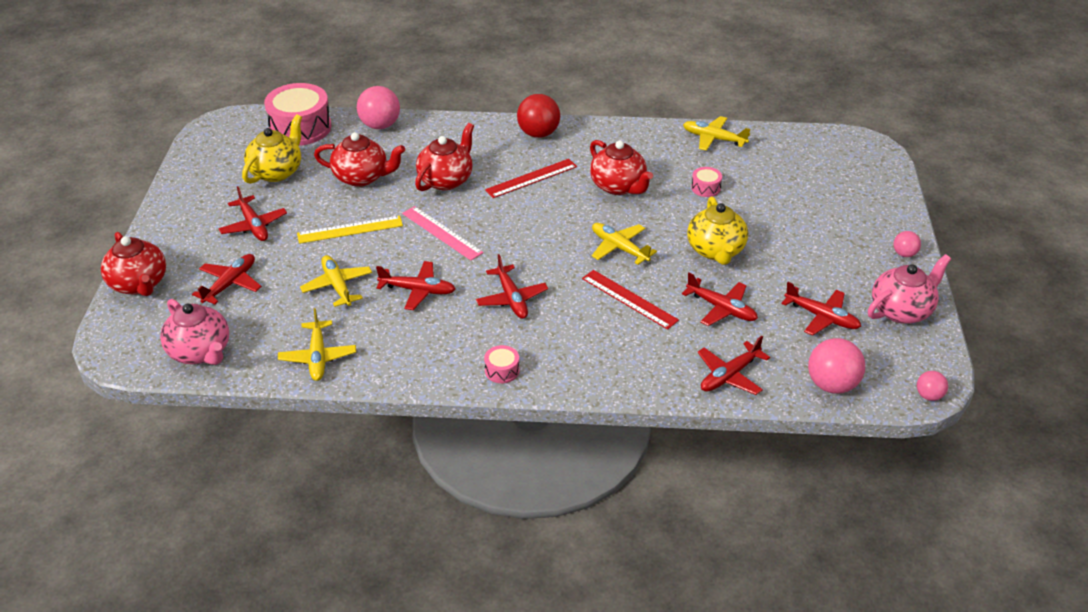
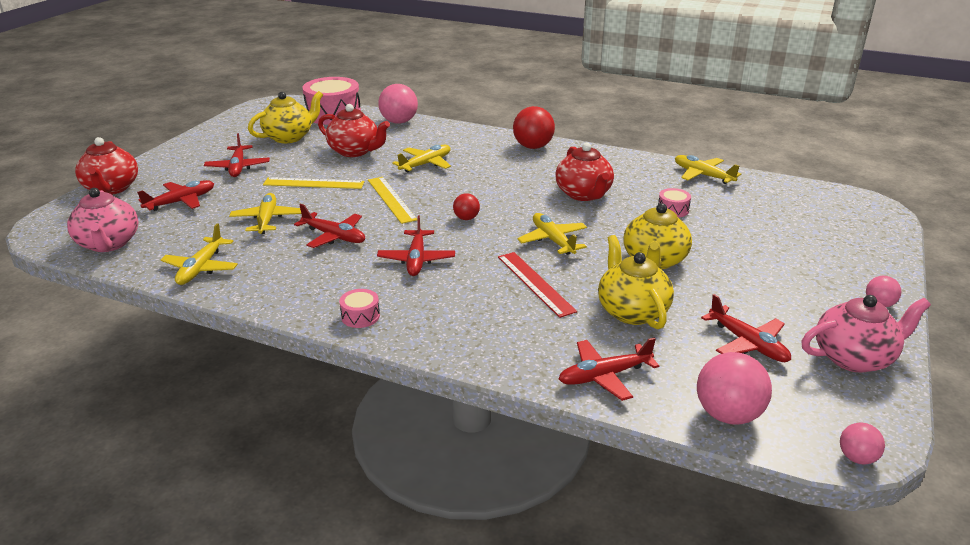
camera: 20 degrees right, 10 degrees down
(441, 233) = (391, 199): pink ruler -> yellow ruler
(446, 180) = (425, 164): red teapot -> yellow plane
(527, 240) = (466, 218): none -> red ball
(531, 178) = (503, 175): red ruler -> none
(721, 308) = (631, 311): red plane -> yellow teapot

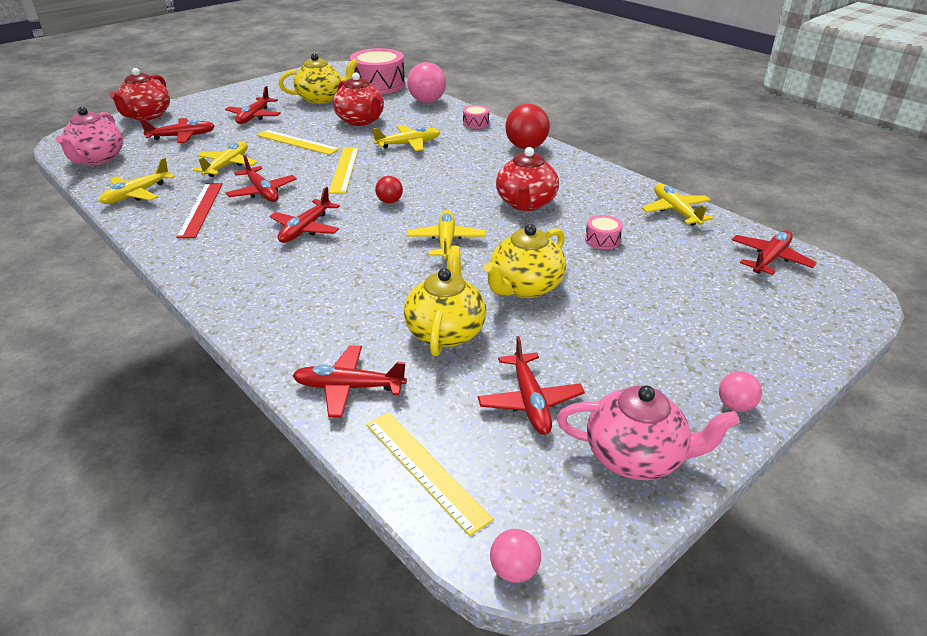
camera: 25 degrees right, 5 degrees up
(360, 316) = (206, 267): pink drum -> pink drum (475, 123)
(535, 283) = (384, 278): red ruler -> red ruler (201, 209)
(728, 414) = (425, 469): pink ball -> yellow ruler
(801, 196) = (770, 259): none -> red plane

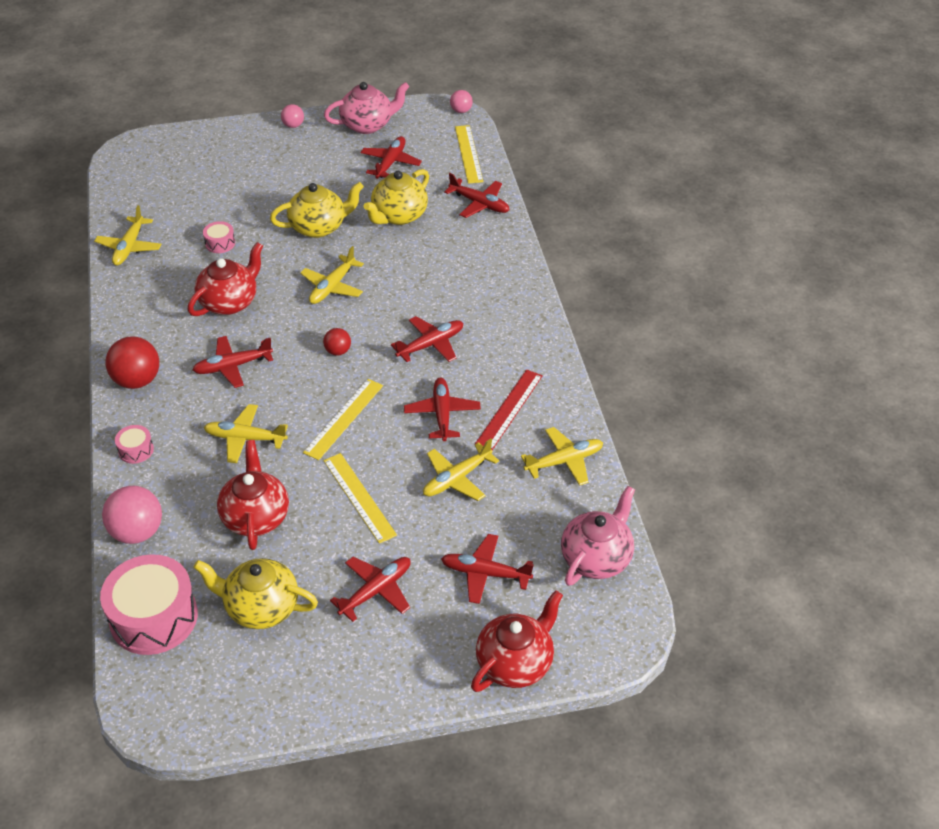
camera: 150 degrees left, 10 degrees up
(636, 457) = (368, 125): pink teapot -> pink teapot turned 120 degrees clockwise
(770, 259) = (136, 186): red plane -> red plane (233, 366)

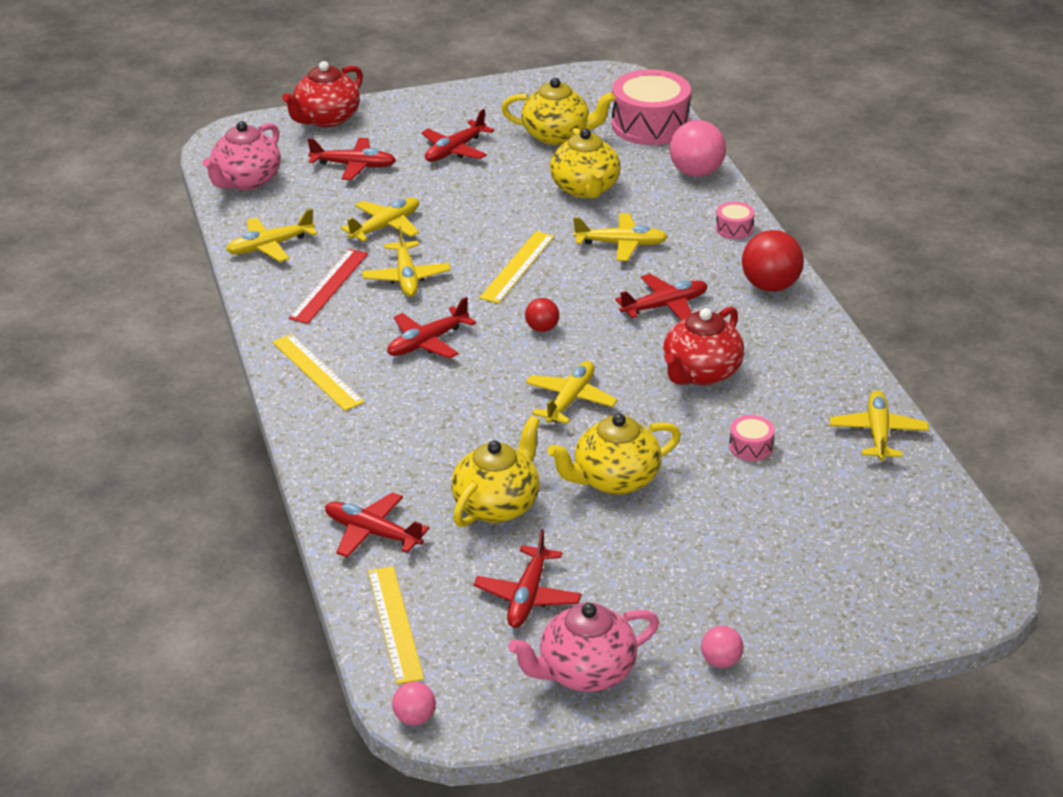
camera: 175 degrees right, 10 degrees down
(255, 516) = (585, 189): red teapot -> yellow teapot
(359, 497) = (485, 208): yellow ruler -> yellow ruler (317, 372)
(442, 414) = (406, 277): red plane -> yellow plane

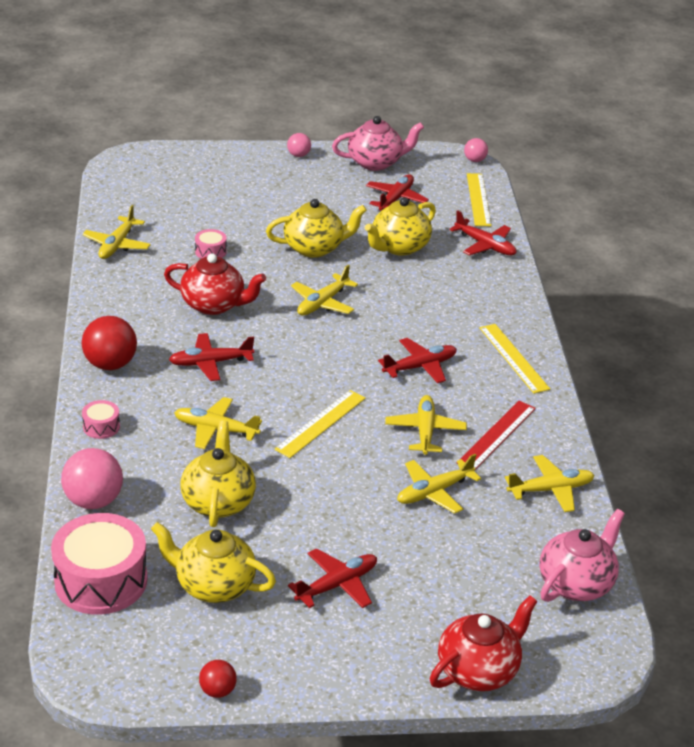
camera: 170 degrees left, 0 degrees up
(354, 166) = (455, 583): red plane -> none
(542, 328) = (321, 362): red ball -> red ball (217, 691)
(701, 373) = (214, 305): red teapot -> red teapot turned 60 degrees clockwise

